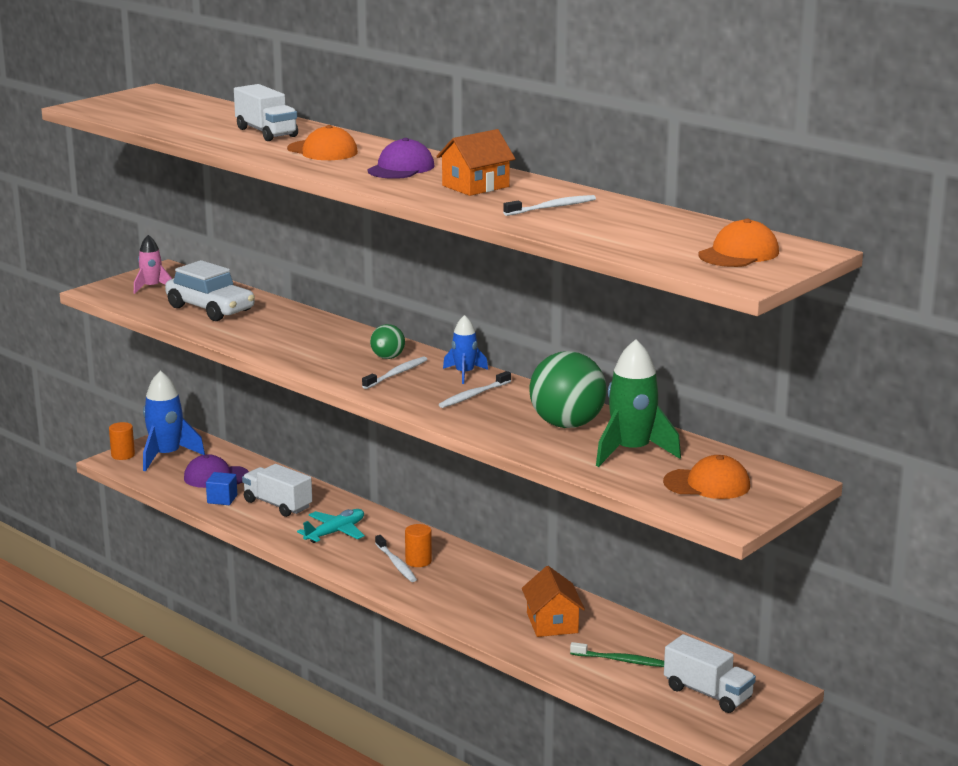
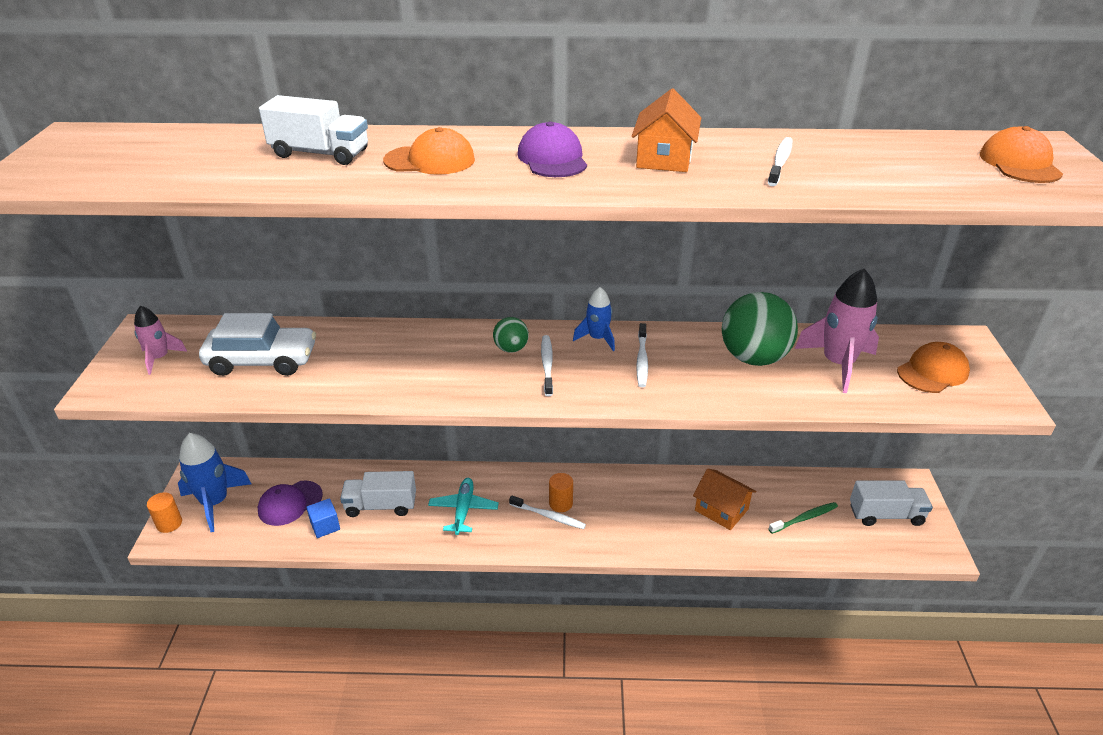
camera: 40 degrees left, 15 degrees up
(631, 451) = (837, 364): green rocket -> pink rocket

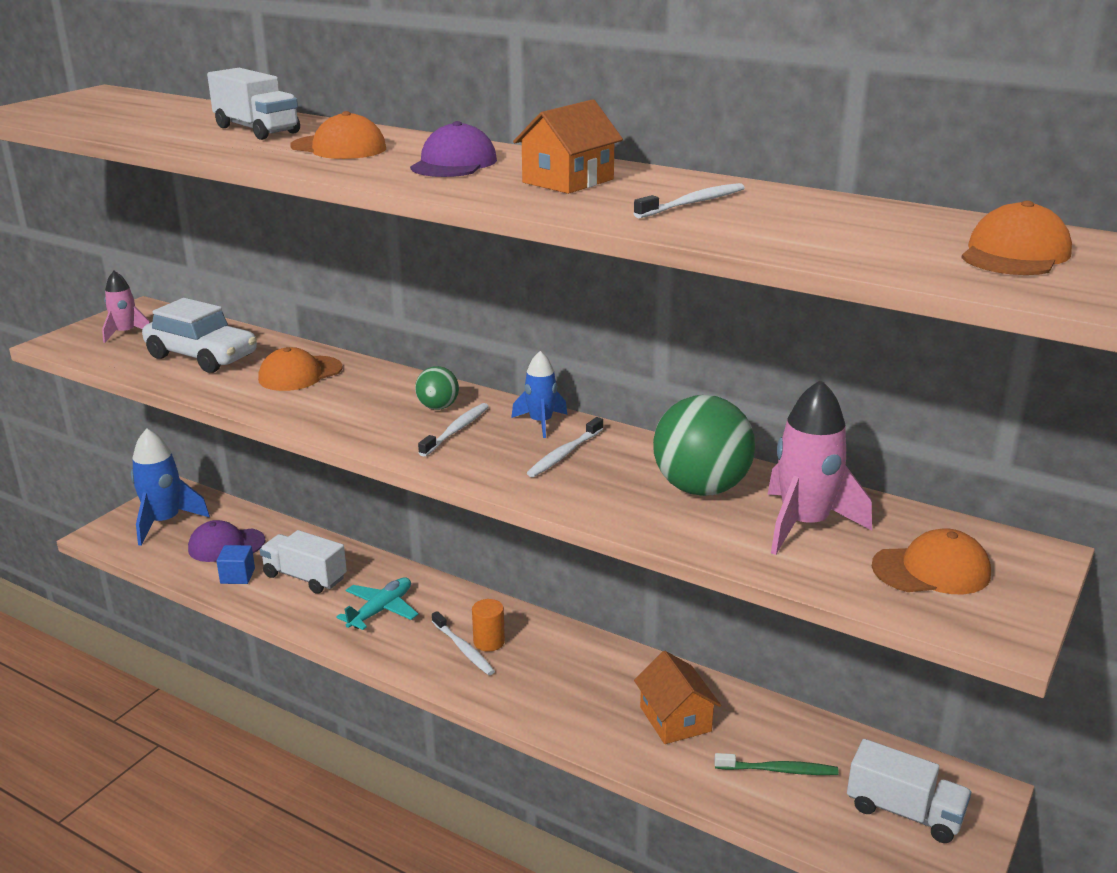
camera: 30 degrees right, 10 degrees down
(169, 523) = (112, 526): orange cylinder -> none
(368, 352) = (300, 374): none -> orange cap

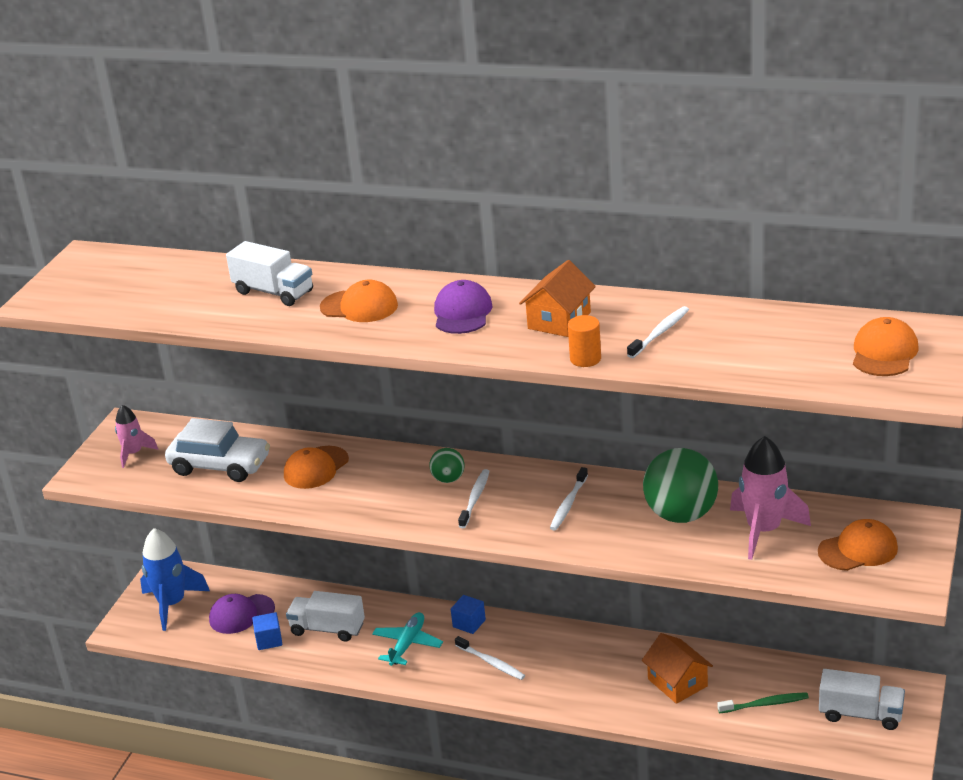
camera: 10 degrees left, 5 degrees up
(459, 602) = (469, 623): none -> blue cube
(489, 642) = (509, 652): orange cylinder -> orange cylinder (585, 359)
(541, 423) = (536, 478): blue rocket -> none

